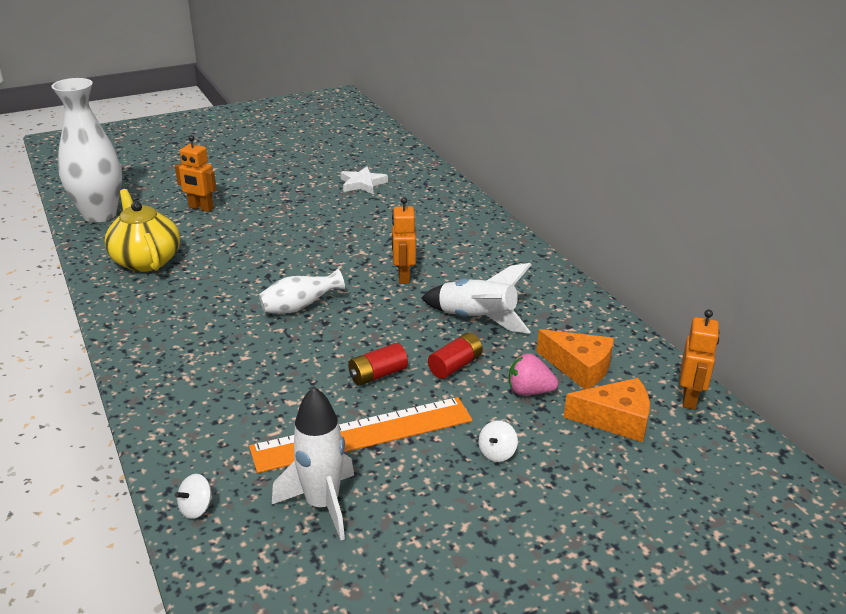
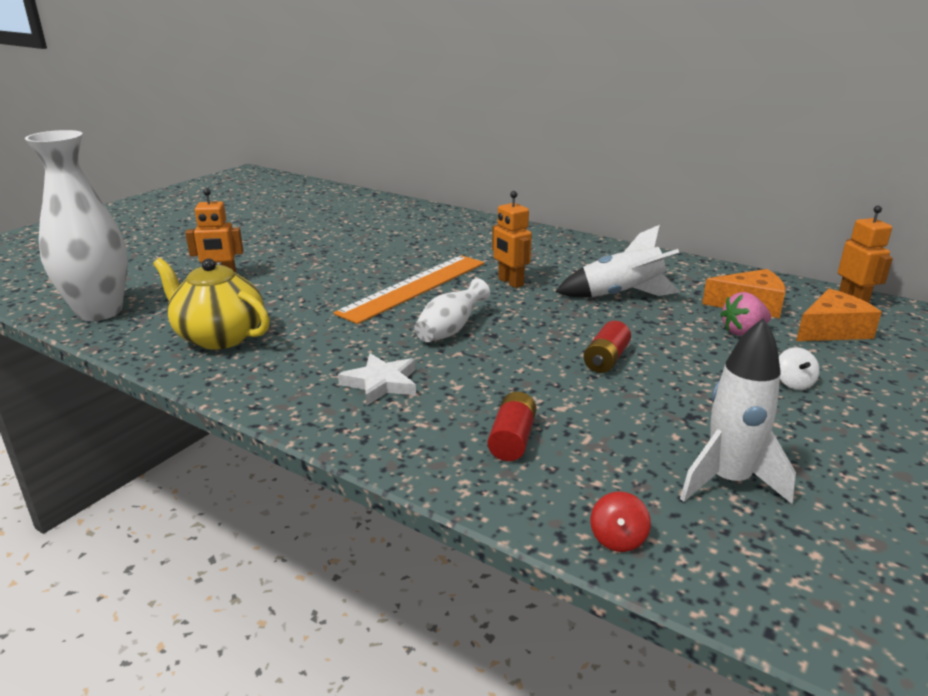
camera: 30 degrees left, 5 degrees down
(196, 508) = (618, 539): white spinning top -> red spinning top
(362, 184) = (367, 227): white star -> white star (381, 383)
(363, 434) = (668, 409): orange ruler -> orange ruler (414, 287)
(455, 365) = (658, 332): red battery -> red battery (512, 440)

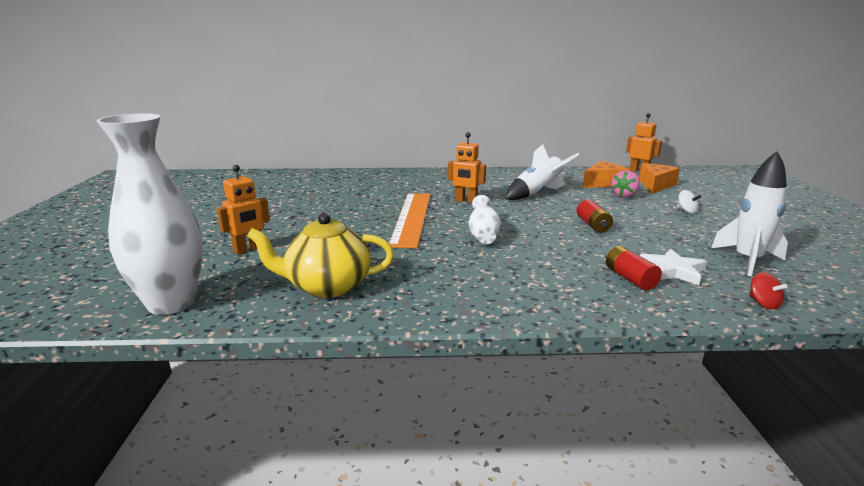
camera: 35 degrees left, 5 degrees down
(381, 383) = (502, 276): white star -> white star (672, 270)

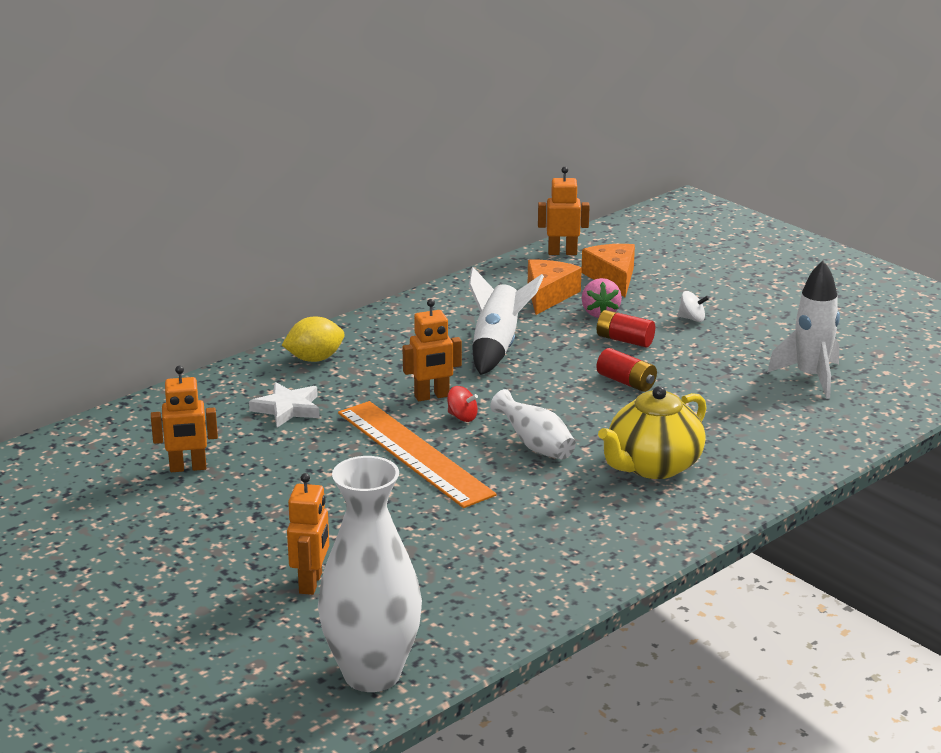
camera: 40 degrees left, 5 degrees up
(305, 193) = (188, 468): none -> orange robot
(327, 286) = (489, 582): yellow teapot -> yellow teapot (653, 466)
(437, 176) = (314, 359): none -> yellow lemon
(630, 278) = (740, 445): red battery -> red battery (624, 340)
(672, 270) = (764, 419): white star -> white star (287, 408)
(763, 303) = (863, 428): red spinning top -> red spinning top (462, 417)

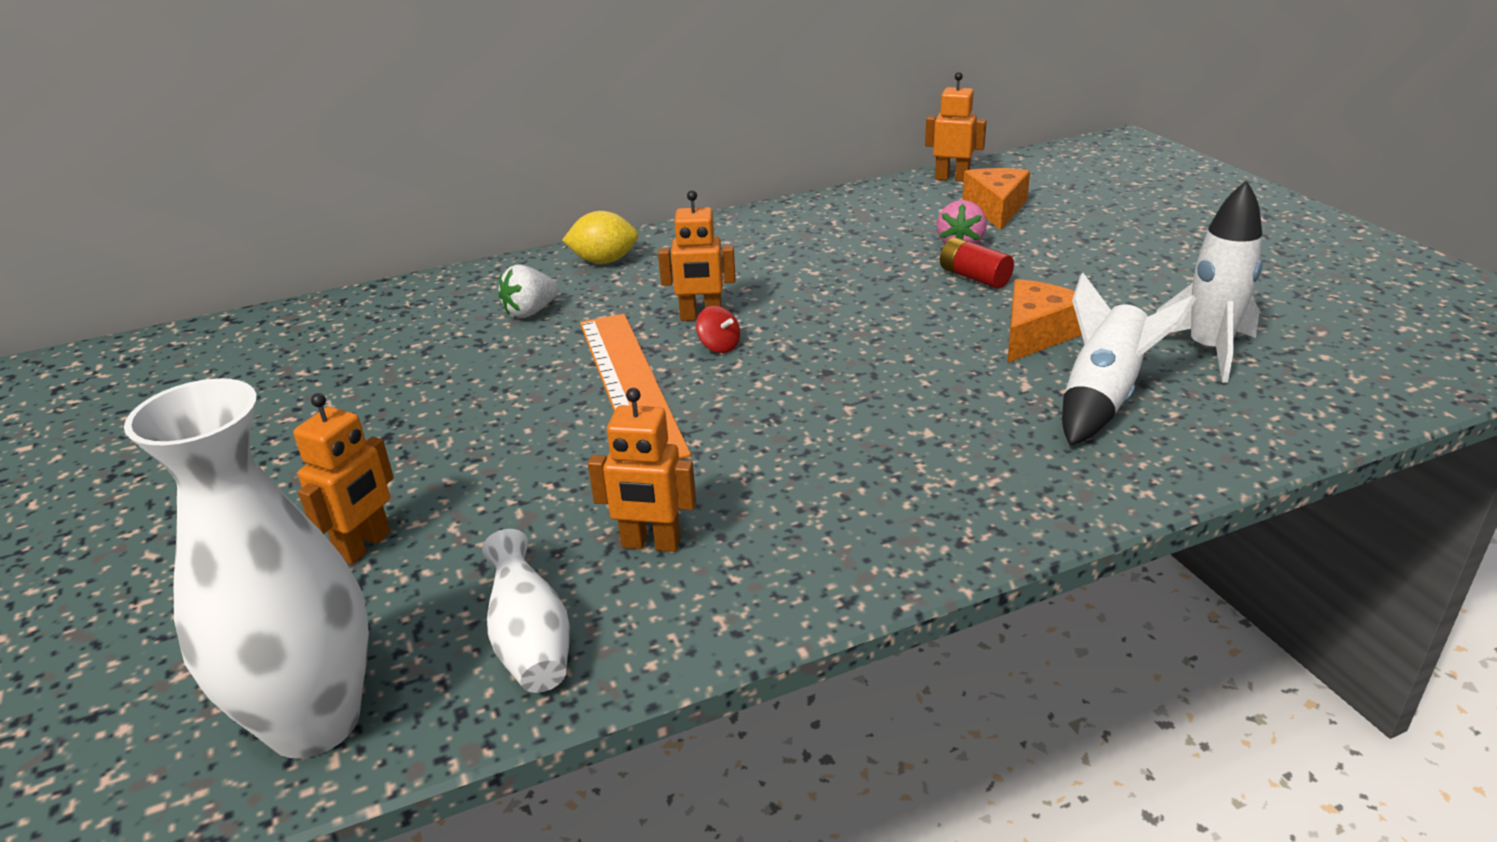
camera: 20 degrees right, 5 degrees up
(188, 468) = (366, 366): orange robot -> orange robot (651, 544)
(287, 408) = (531, 312): white star -> white strawberry
(497, 347) = (815, 269): white rocket -> white rocket (1103, 398)
(535, 445) = (785, 395): white vase -> white vase (531, 642)
(548, 295) = (910, 220): orange cheese -> orange cheese (1036, 334)
(626, 382) = (950, 328): red battery -> none
(653, 466) = (927, 446): yellow teapot -> none
(692, 319) = (1073, 261): white spinning top -> none

